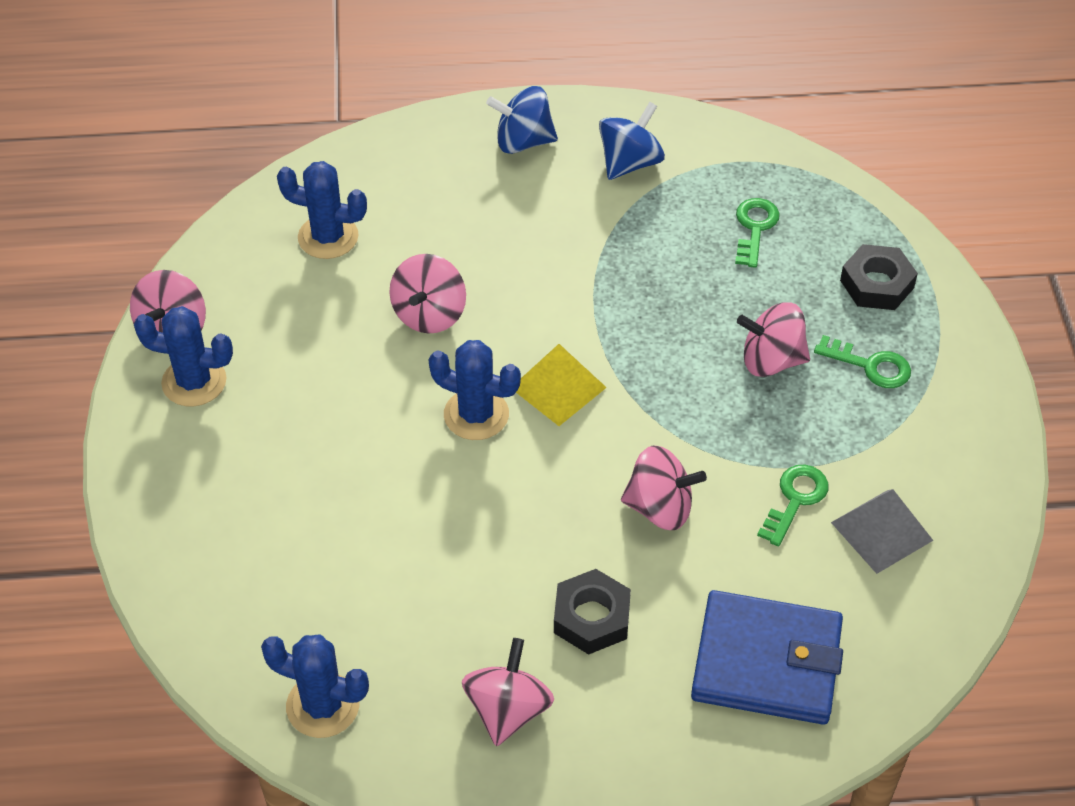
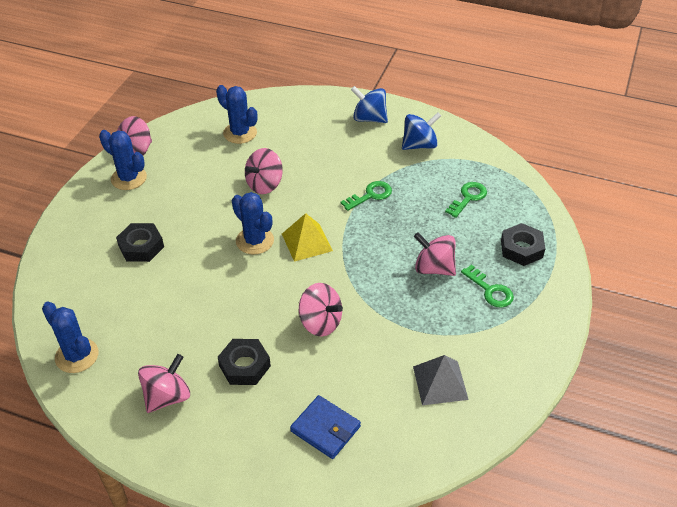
camera: 25 degrees right, 5 degrees down
(299, 491) = (141, 246): none -> black nut
(766, 662) = (325, 429): blue wallet -> blue wallet, size x0.62
(795, 500) = (400, 346): green key -> green key (370, 195)

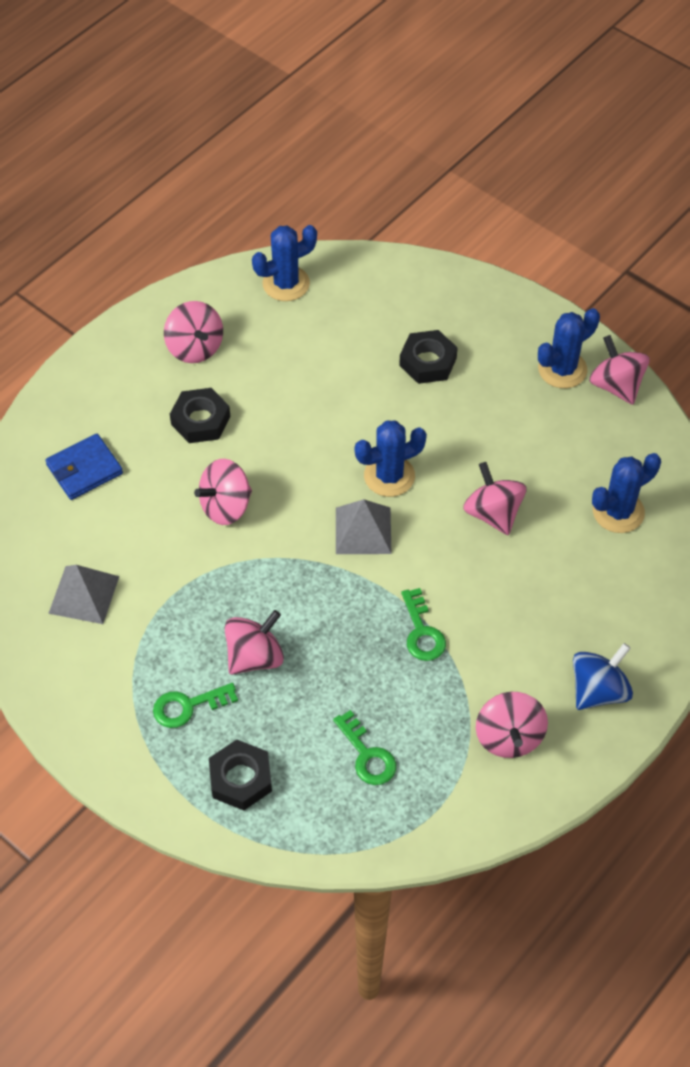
camera: 110 degrees right, 10 degrees up
(307, 242) = (363, 530): yellow pyramid -> grey pyramid
(419, 145) = (509, 737): blue spinning top -> pink spinning top

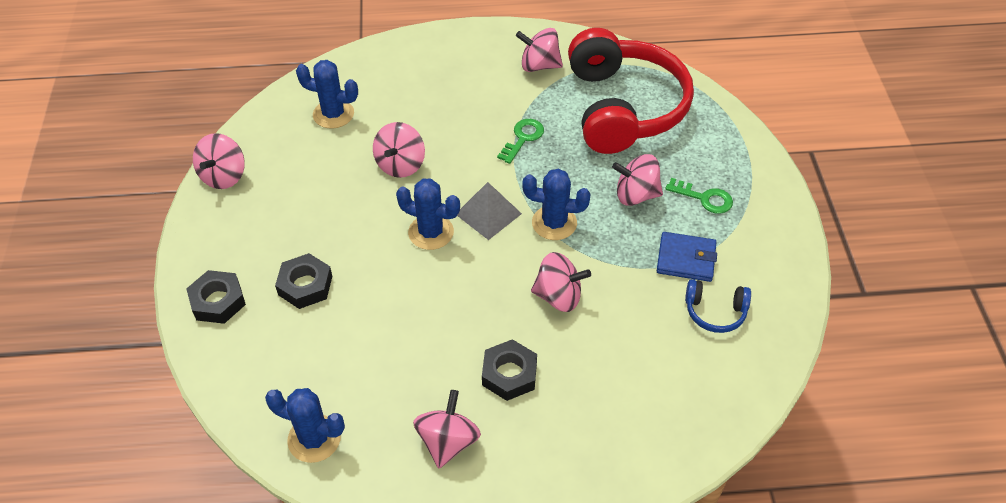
camera: 135 degrees left, 5 degrees down
(84, 469) = (634, 406): blue wallet -> blue wallet (686, 259)
(84, 594) = (715, 312): grey pyramid -> blue headphones
(240, 779) = (707, 144): black nut -> black nut (218, 301)
(367, 755) = (624, 107): green key -> red headphones
(509, 737) = (539, 65): pink spinning top -> pink spinning top turned 120 degrees counterclockwise
(562, 369) = (236, 210): blue cactus -> blue cactus (554, 223)
(598, 690) = (467, 52): blue spinning top -> none

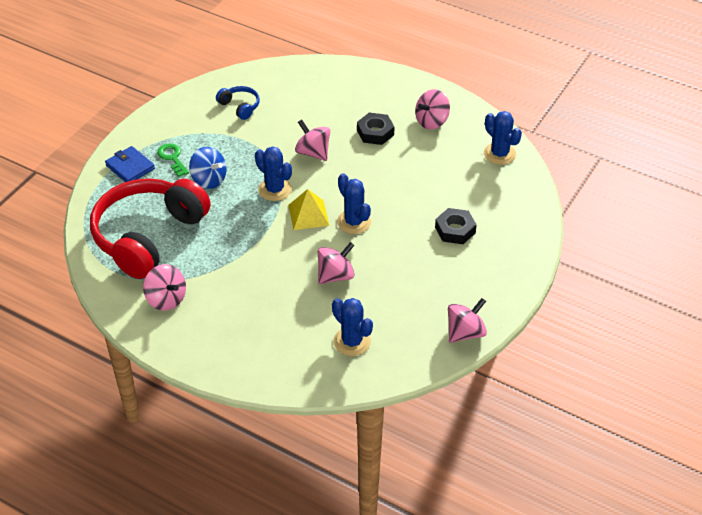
camera: 145 degrees left, 5 degrees down
(218, 301) = (515, 247): black nut -> none
(488, 214) = (308, 215): grey pyramid -> yellow pyramid
(523, 138) = (237, 251): green key -> none
(636, 195) = (209, 180): pink spinning top -> blue spinning top
(686, 259) = (223, 135): blue wallet -> blue wallet (130, 167)

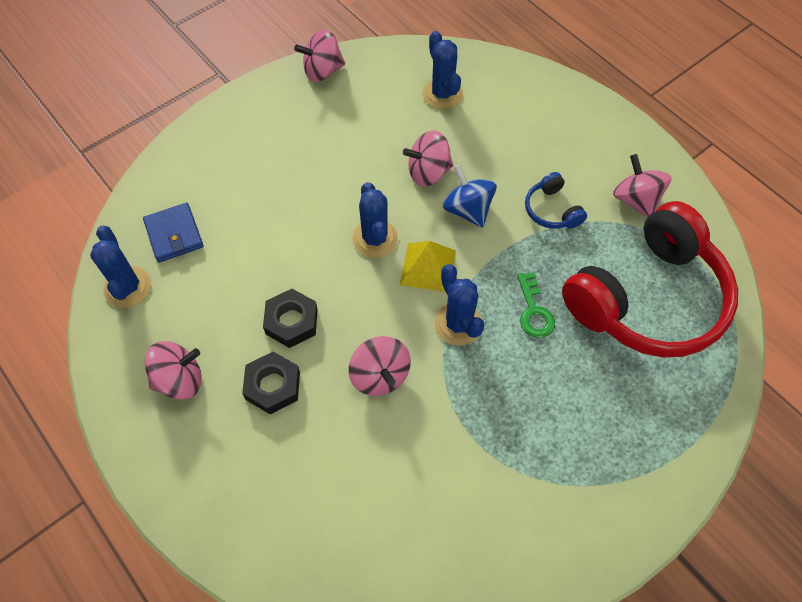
camera: 160 degrees left, 15 degrees up
(130, 167) = (662, 438): blue wallet -> blue wallet (174, 234)
(172, 158) = (594, 436): green key -> green key (534, 311)
(209, 180) = (547, 372): blue spinning top -> blue spinning top (468, 210)
(240, 106) = (460, 522): blue headphones -> blue headphones (551, 210)
(455, 230) = (259, 190): black nut -> black nut (291, 321)

